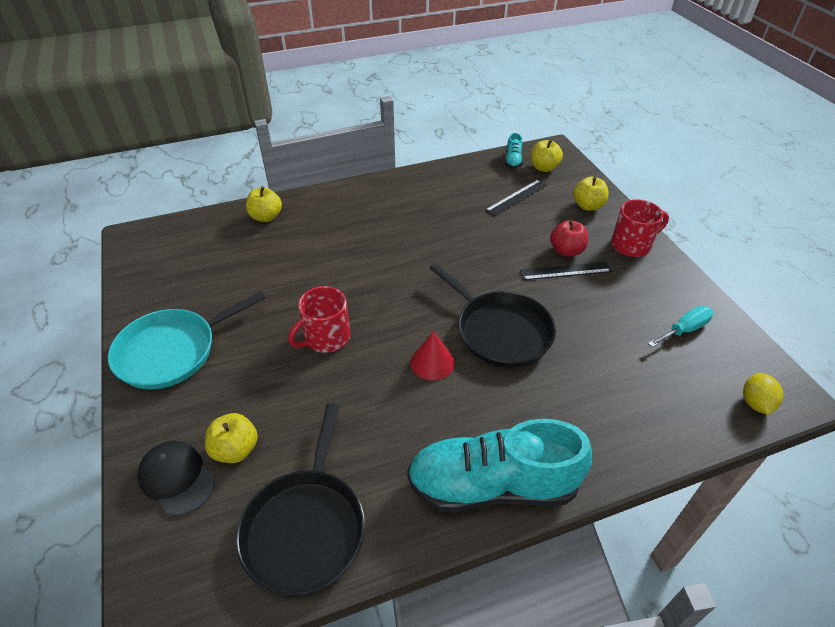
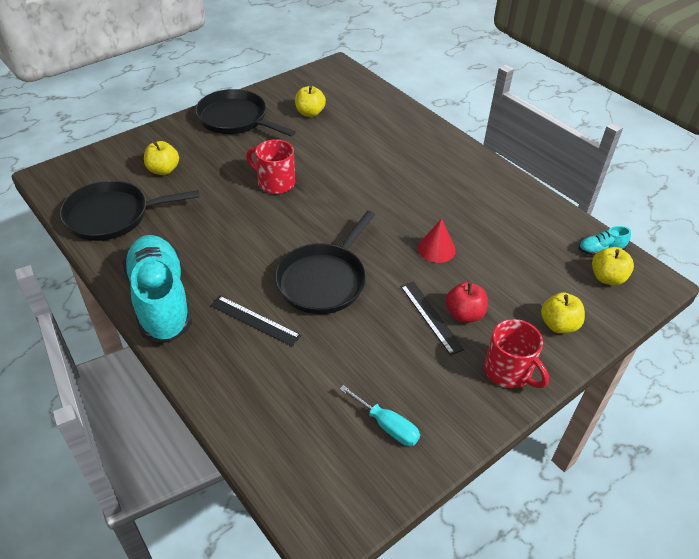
camera: 70 degrees right, 0 degrees up
(172, 351) = (235, 119): turquoise pan -> black pan
(176, 478) = (137, 154): black cap -> none
(266, 217) = (396, 116): yellow apple -> yellow apple (310, 113)
(432, 362) = (271, 245): red cone -> red cone (436, 249)
(517, 197) = (532, 263): black ruler -> black ruler (254, 320)
(755, 403) = (301, 492): yellow lemon -> none

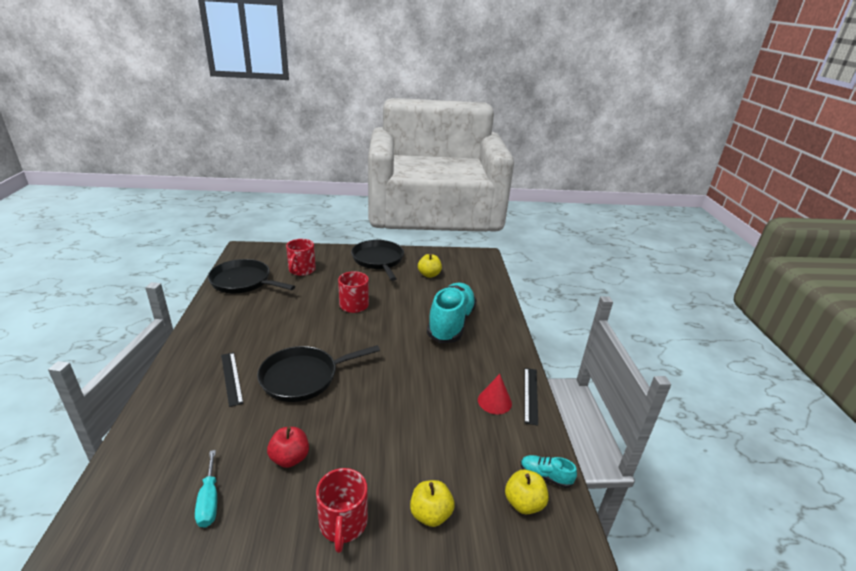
camera: 35 degrees right, 15 degrees down
(160, 300) = (202, 338): turquoise shoe -> turquoise shoe (451, 323)
(163, 170) = (301, 270): yellow apple -> red mug
(431, 317) = (339, 443): black ruler -> black ruler (531, 395)
(436, 249) = (405, 399): red cone -> red cone (494, 401)
(464, 314) = (365, 457): red apple -> red apple (290, 458)

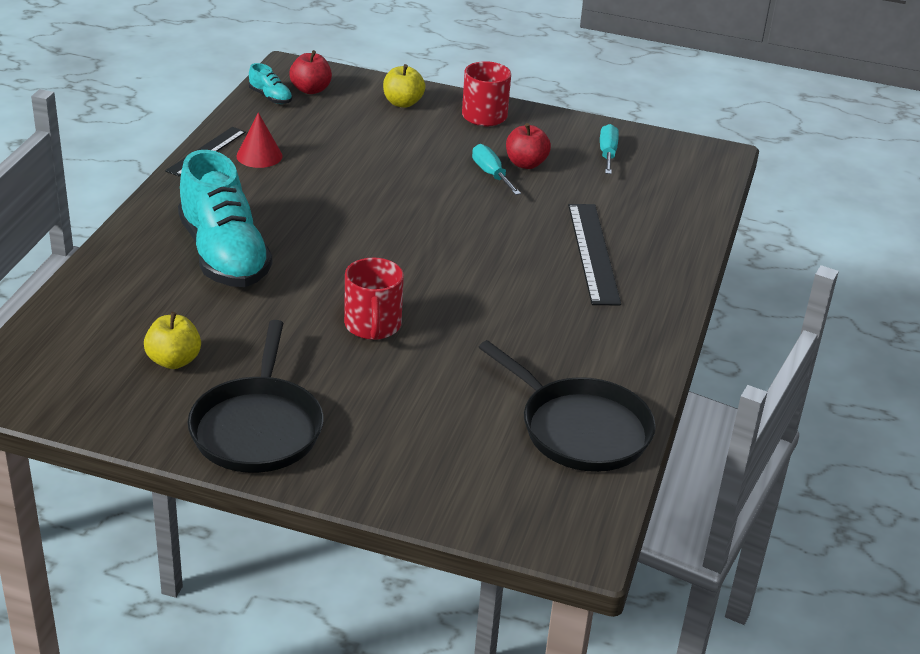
camera: 160 degrees left, 5 degrees up
(231, 378) = (593, 253): black ruler -> black ruler, size x1.53
(301, 270) = (449, 435): red mug -> none
(303, 377) = (494, 232): black pan -> none
(317, 435) = (491, 174): none -> turquoise screwdriver
(451, 323) = (224, 255): turquoise shoe -> turquoise shoe turned 60 degrees counterclockwise
(524, 503) = (310, 90): yellow apple -> red apple

